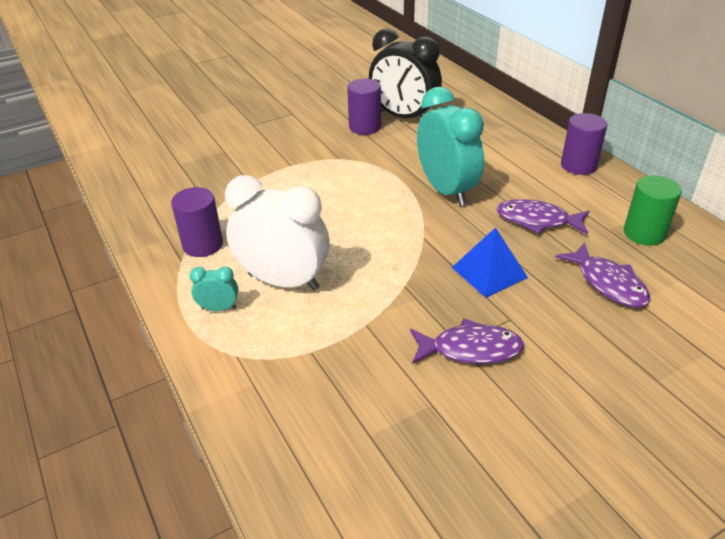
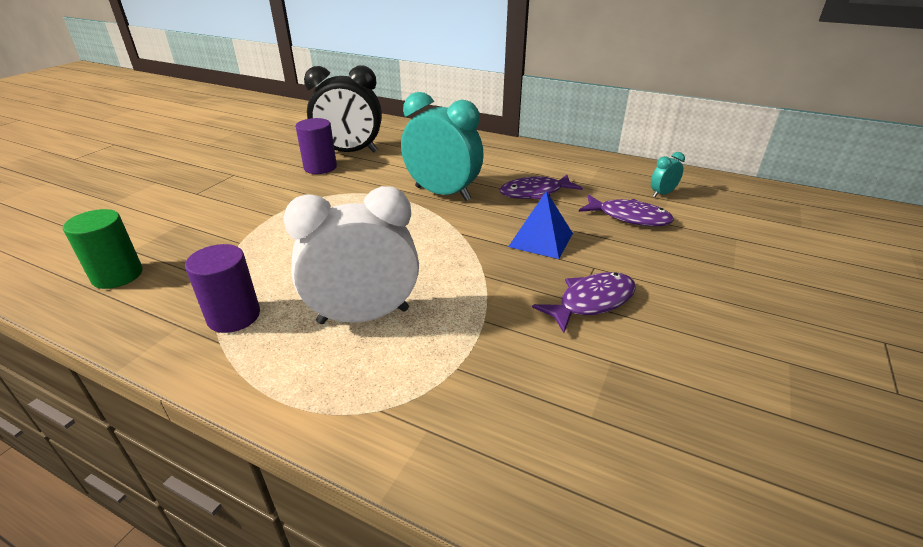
camera: 35 degrees left, 5 degrees down
(219, 308) = (313, 371): turquoise clock -> turquoise clock (662, 194)
(578, 165) = (523, 151): purple cylinder -> none
(644, 233) = (613, 179): green cylinder -> green cylinder (117, 275)

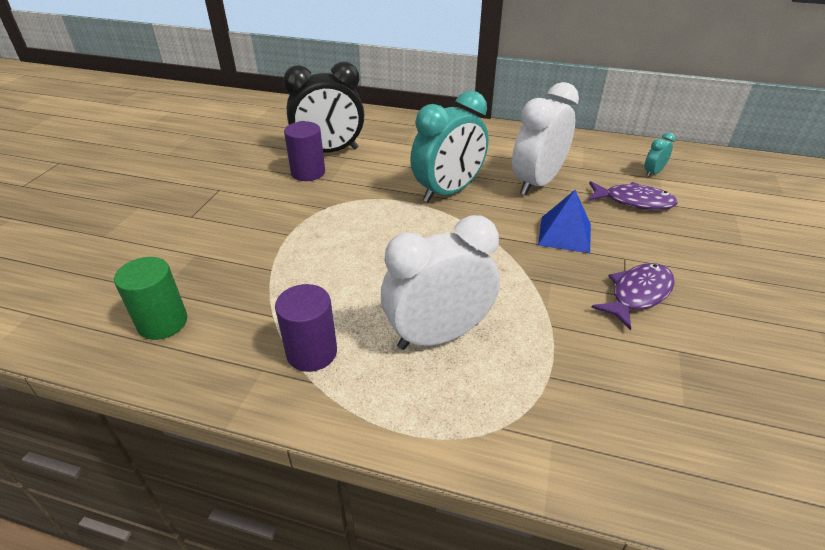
camera: 10 degrees left, 5 degrees up
(442, 193) = (448, 192): turquoise clock -> turquoise clock turned 120 degrees clockwise
(535, 193) = (537, 183): purple fish -> white clock

